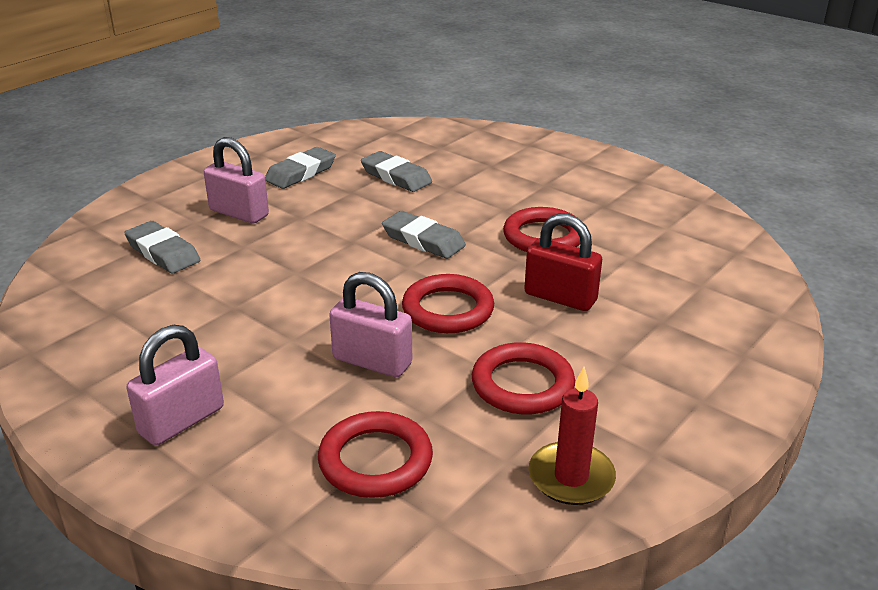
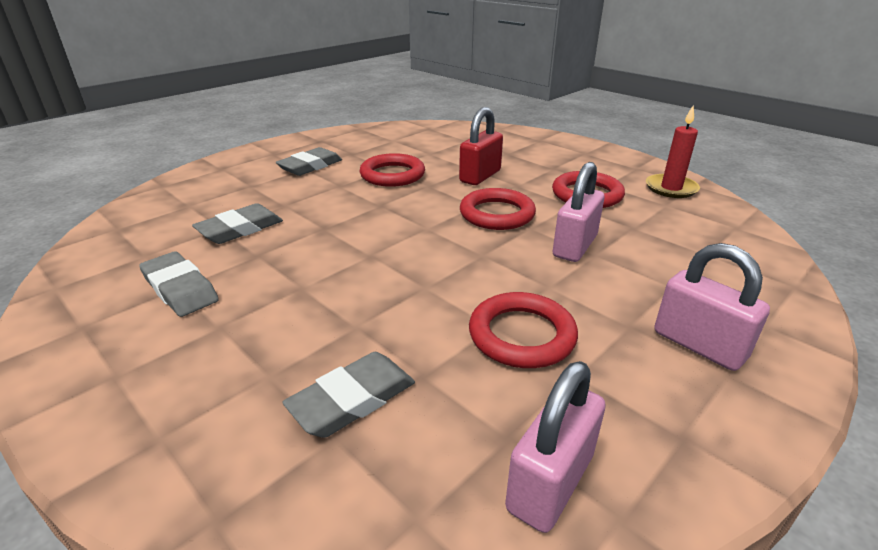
camera: 85 degrees left, 0 degrees up
(239, 213) = (266, 334): pink padlock -> pink padlock (550, 482)
(375, 460) = (693, 246): red ring -> red ring (521, 335)
(423, 240) = (381, 220): grey eraser -> grey eraser (310, 166)

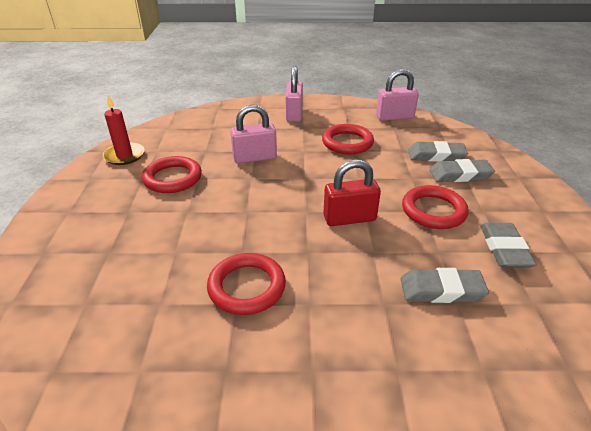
camera: 135 degrees left, 5 degrees up
(310, 166) = (302, 370): grey eraser -> grey eraser (460, 175)
(480, 176) = (190, 236): red padlock -> red padlock (349, 218)
(497, 214) = (250, 196): red ring -> red ring (433, 211)

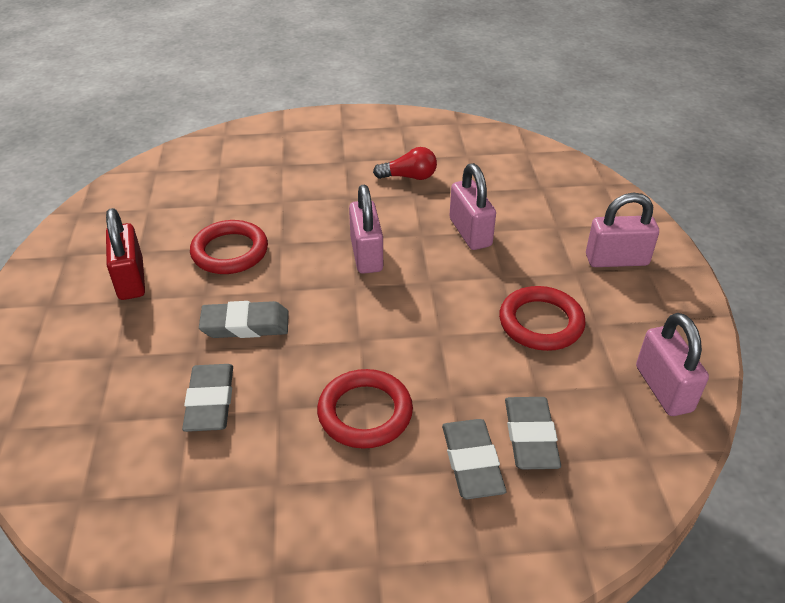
camera: 85 degrees right, 5 degrees up
(124, 156) = (450, 136): red candle -> none
(173, 178) = (409, 177): red ring -> red light bulb
(270, 204) = (366, 255): none -> pink padlock
(349, 218) = (342, 324): red padlock -> red padlock (131, 280)
(504, 248) = (281, 483): grey eraser -> grey eraser (245, 324)

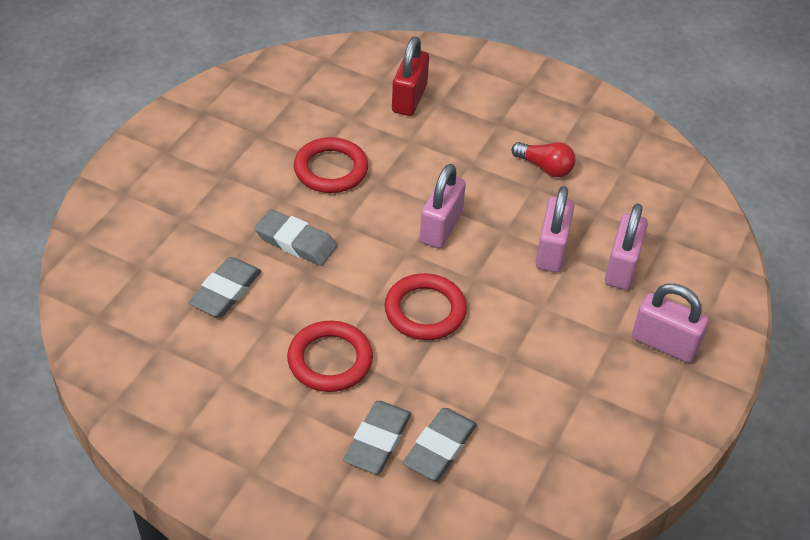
camera: 30 degrees right, 5 degrees up
(131, 280) = (237, 158): red padlock -> red padlock (409, 99)
(541, 323) = (536, 363): red ring -> red ring (425, 311)
(663, 389) = (587, 473): pink padlock -> pink padlock (621, 267)

